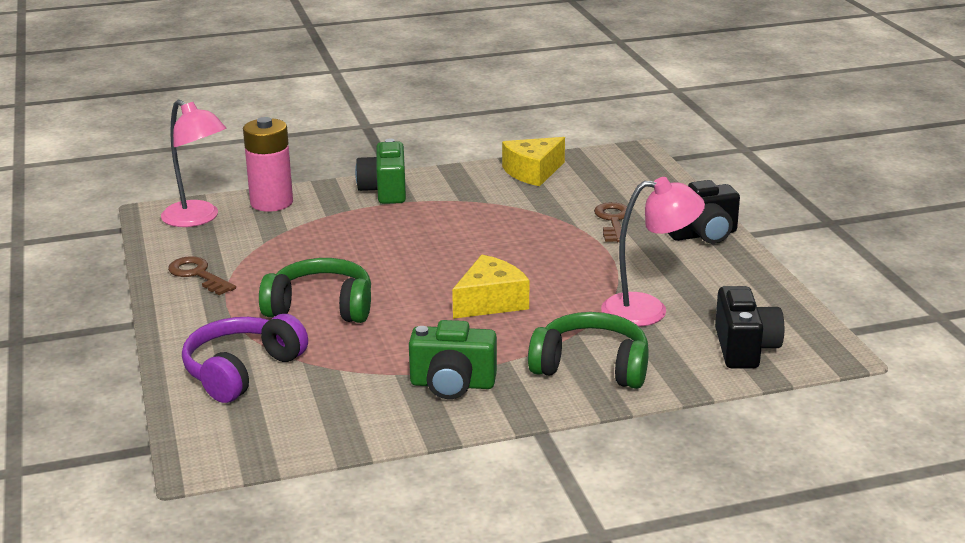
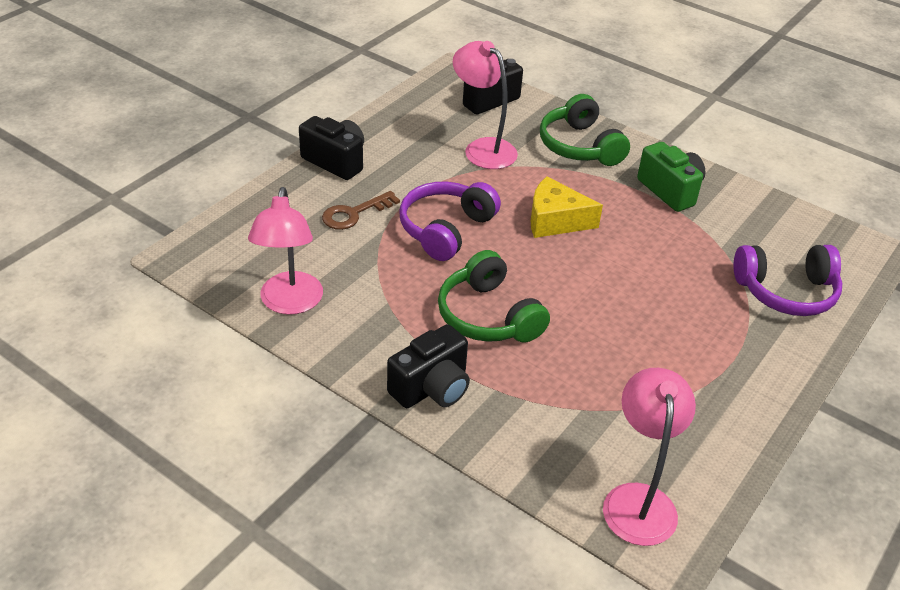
camera: 130 degrees left, 15 degrees up
(198, 275) = (720, 414): brown key -> none
(271, 203) = (544, 462): pink battery -> none
(321, 307) = (668, 302): green headphones -> green headphones (488, 316)
(385, 191) = (432, 388): green camera -> black camera
(533, 172) = (290, 303): yellow cheese -> pink lamp
(543, 250) = (446, 229): none -> purple headphones

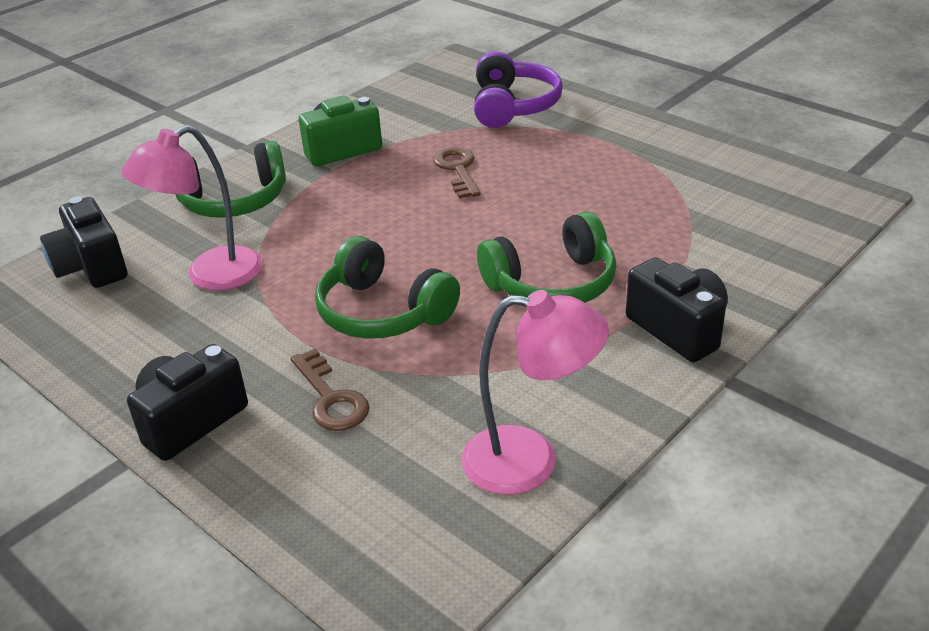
camera: 80 degrees left, 5 degrees down
(446, 229) = (382, 312): purple headphones -> green headphones
(555, 220) = (380, 227): yellow cheese -> none
(638, 500) = (802, 207): pink lamp -> none
(653, 259) = (458, 170): none -> brown key

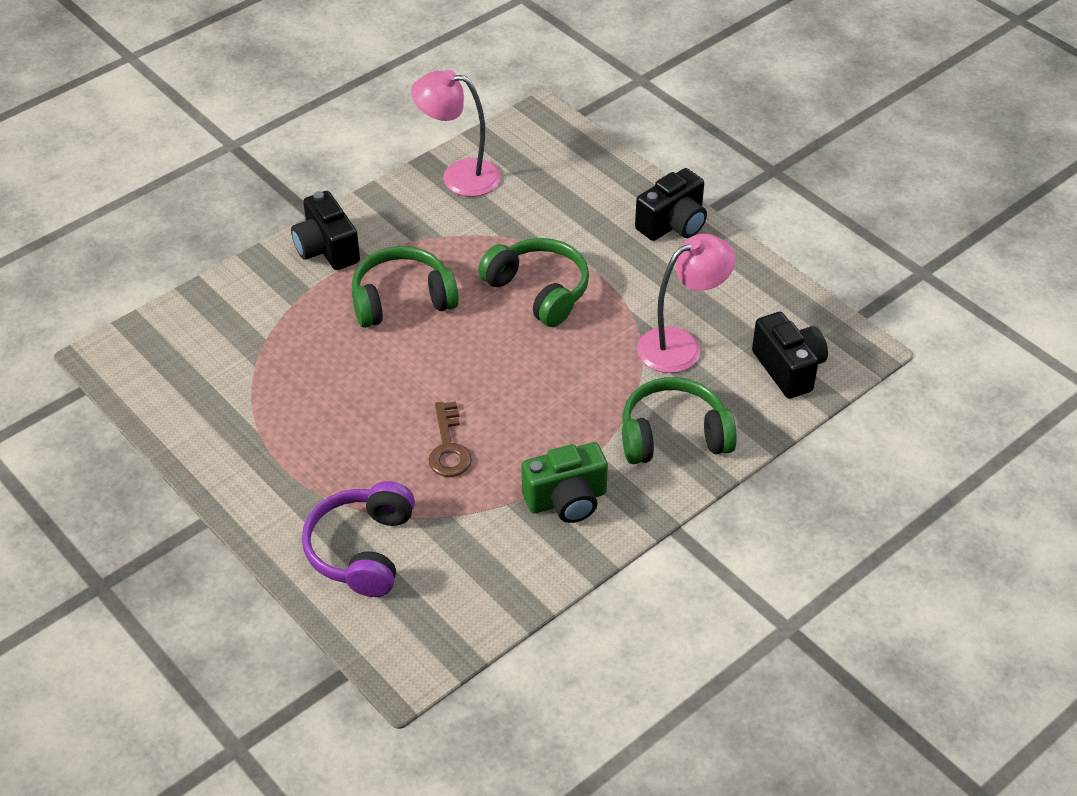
camera: 175 degrees left, 10 degrees up
(331, 398) = (579, 228): brown key -> none

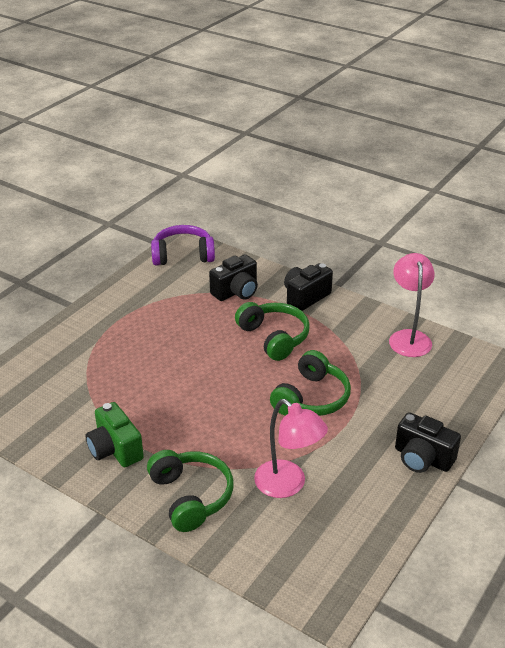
camera: 75 degrees right, 10 degrees down
(362, 550) = (56, 366): purple headphones -> purple headphones (183, 255)
(448, 447) = (149, 385): brown key -> none
(788, 369) = (287, 558): black camera -> black camera (236, 292)

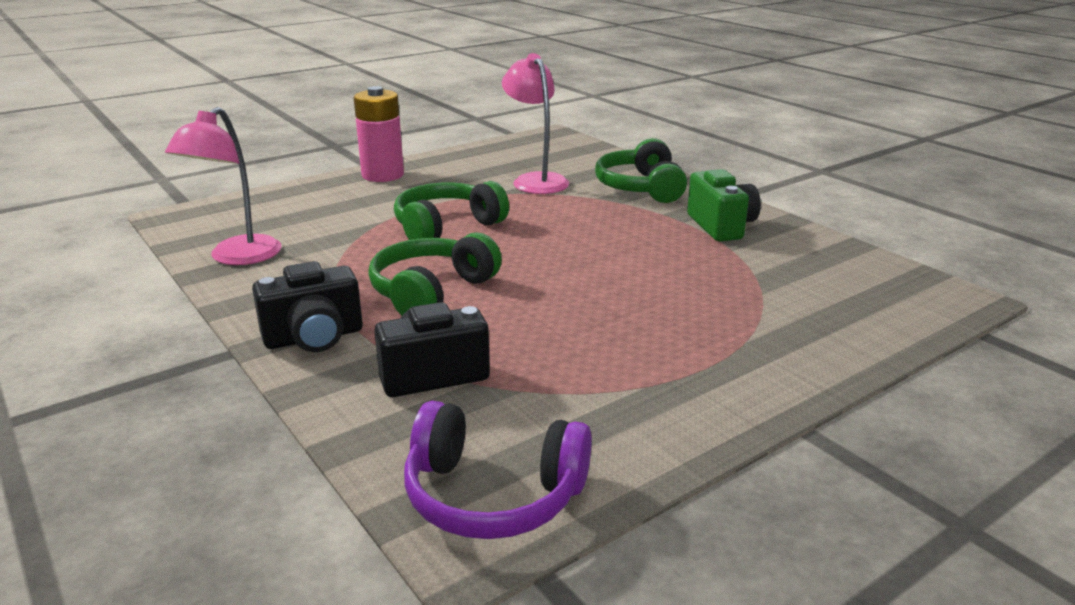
camera: 160 degrees left, 10 degrees down
(274, 337) = (431, 292): green headphones -> green headphones turned 45 degrees clockwise
(422, 458) = (382, 175): black camera -> pink battery

